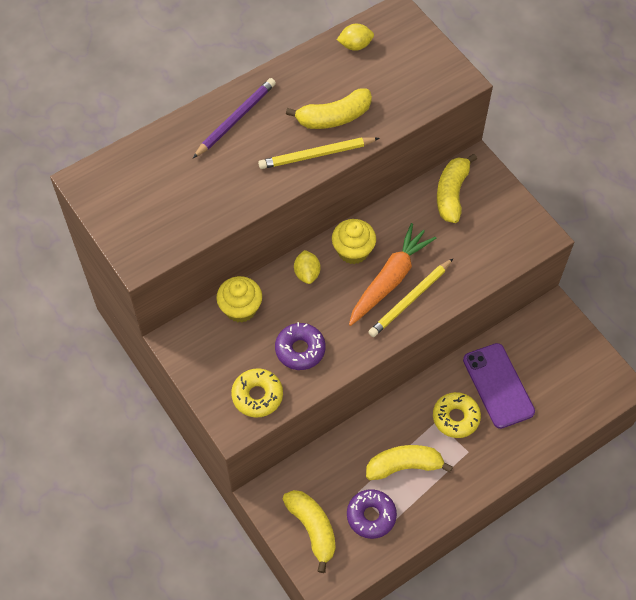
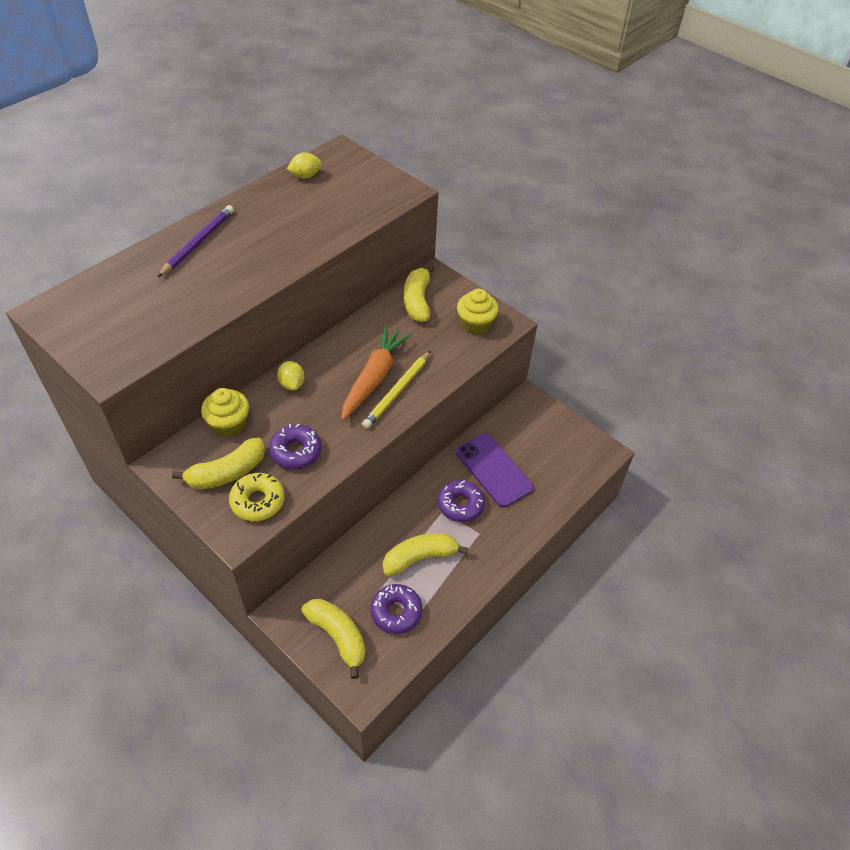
camera: 15 degrees left, 10 degrees down
(316, 155) = (283, 261): yellow pencil -> none
(334, 117) = (295, 230): yellow banana -> yellow banana (227, 472)
(353, 251) = (334, 359): yellow cupcake -> yellow cupcake (475, 324)
(456, 417) = (460, 505): yellow donut -> purple donut

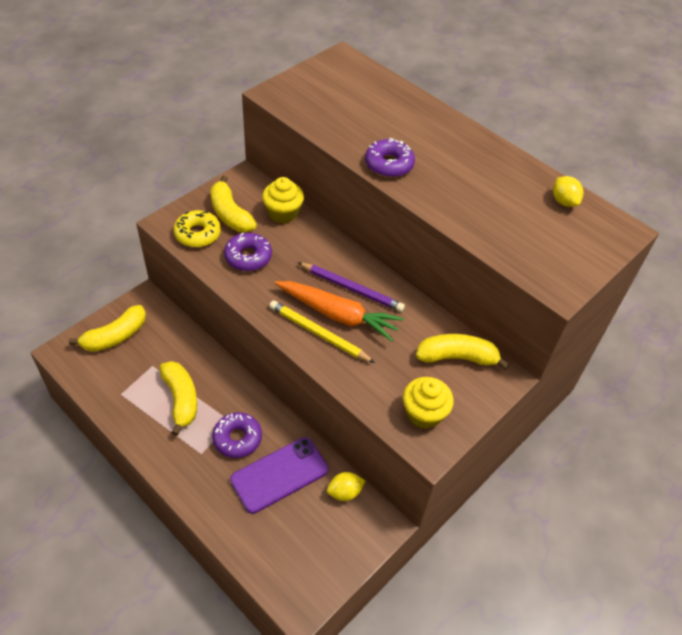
camera: 90 degrees right, 0 degrees up
(198, 243) = (437, 131): purple pencil -> purple pencil (351, 289)
(292, 384) = (329, 253): yellow lemon -> yellow lemon (345, 492)
(396, 612) = (128, 378): purple donut -> purple donut (389, 164)

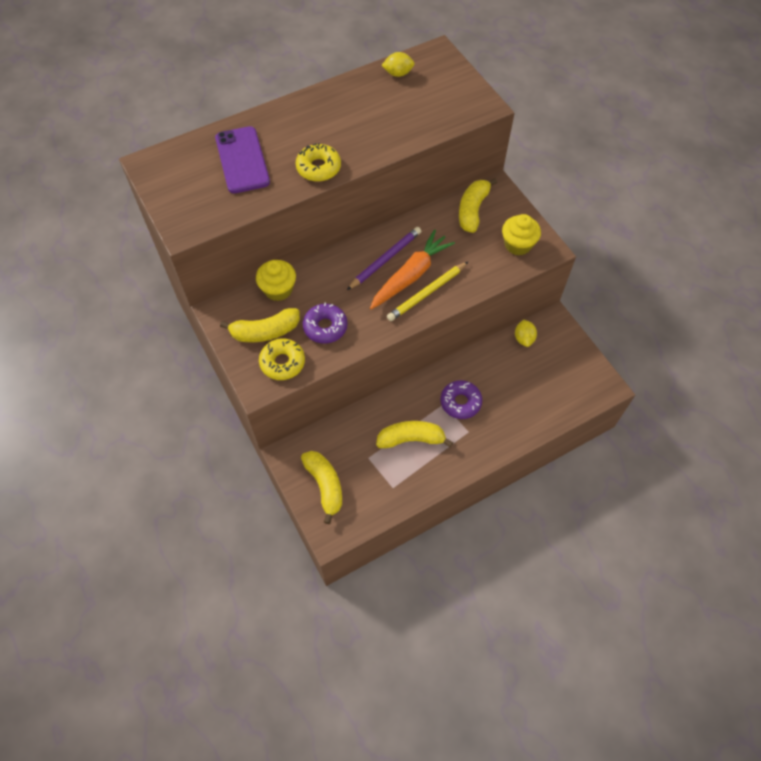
camera: 70 degrees left, 10 degrees up
(279, 475) = (500, 378): purple phone -> purple phone (242, 160)
(389, 164) = (318, 168): purple donut -> yellow donut

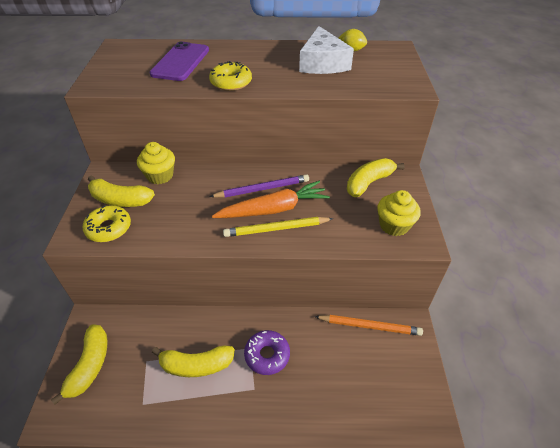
camera: 30 degrees right, 15 degrees down
(325, 327) = (168, 217): purple donut -> none
(383, 104) = (322, 63): none -> white cheese
(411, 439) = (196, 365): yellow banana -> yellow banana turned 150 degrees clockwise
(524, 338) = (369, 326): yellow lemon -> orange pencil

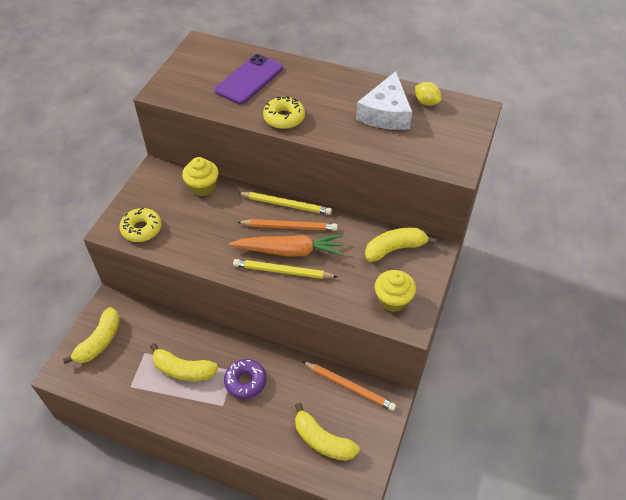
camera: 20 degrees right, 5 degrees up
(120, 200) = (160, 203): yellow banana -> yellow banana (322, 440)
(249, 172) = (286, 205): none -> yellow pencil
(262, 189) = (289, 227): purple pencil -> orange pencil

